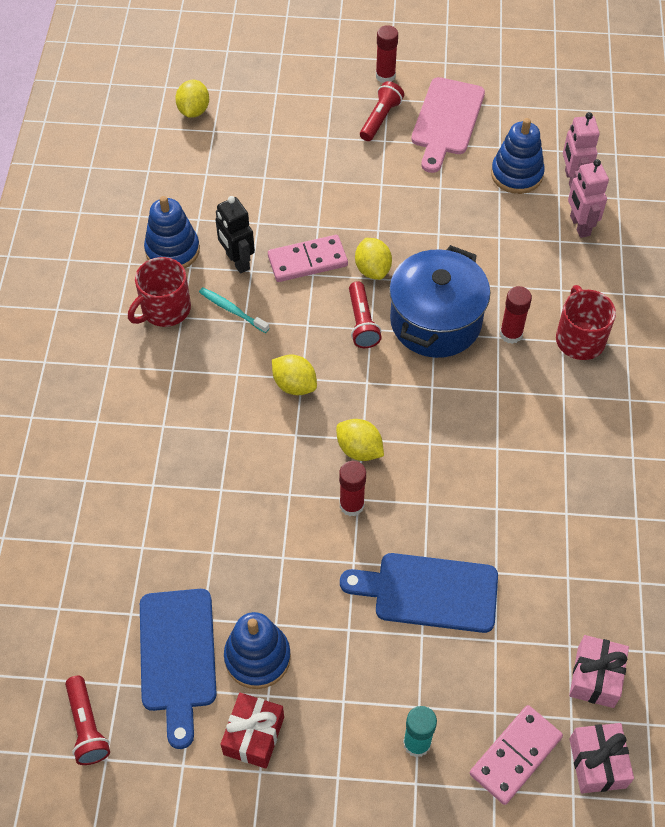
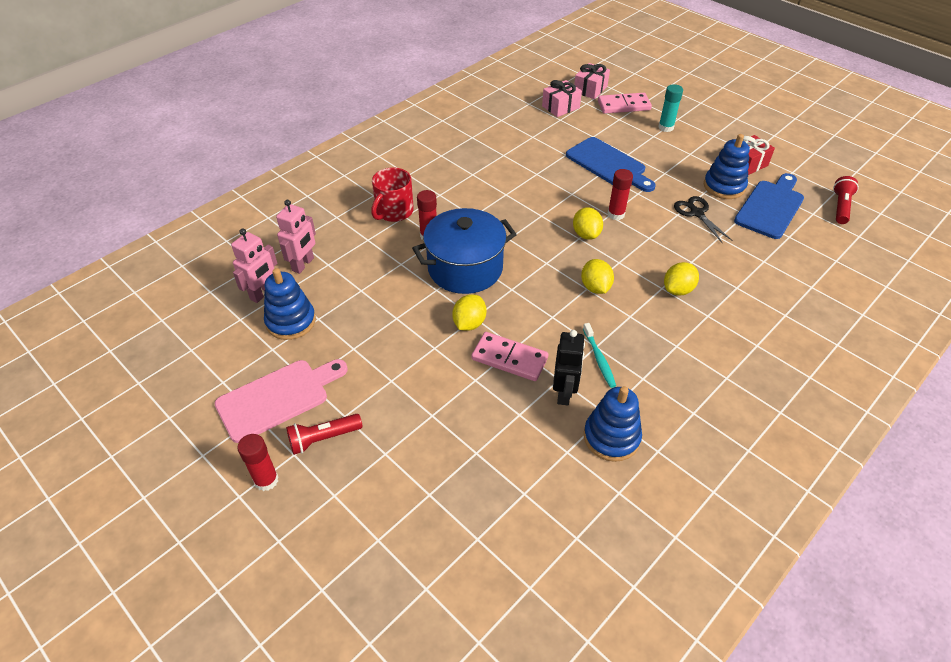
camera: 140 degrees left, 10 degrees down
(165, 309) = (652, 392): red mug -> none
(193, 110) = (476, 580): yellow lemon -> yellow lemon (678, 290)
(262, 576) = (696, 213): none -> black scissors
(362, 322) = (513, 296): red flashlight -> none

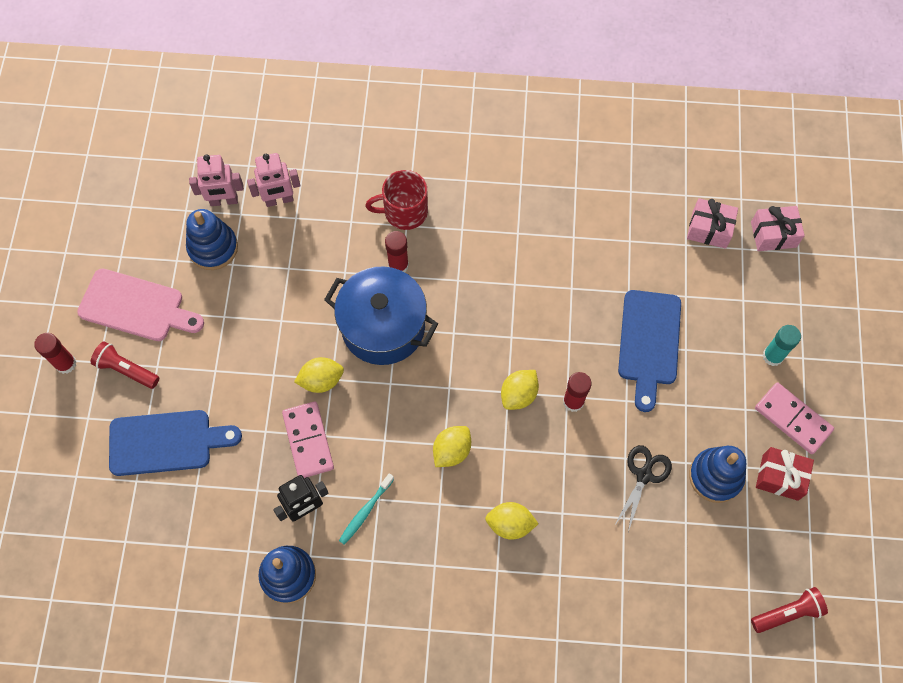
camera: 50 degrees right, 20 degrees up
(623, 105) = (774, 288): pink domino -> pink domino (792, 419)
(770, 207) = (720, 541): blue cutting board -> blue cutting board (166, 442)

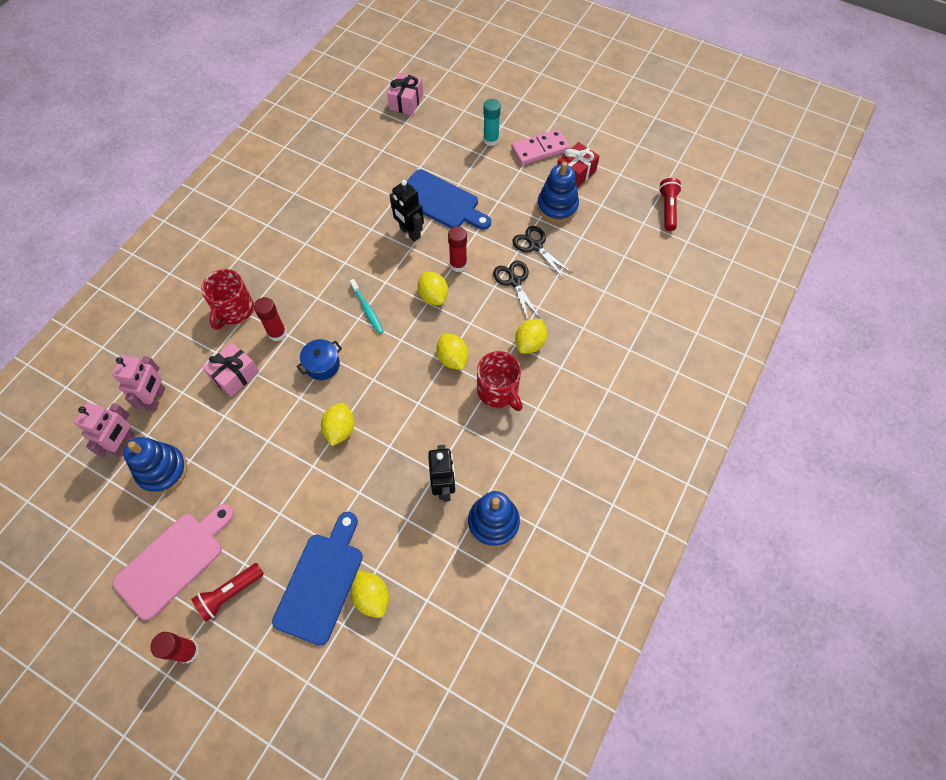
camera: 65 degrees left, 5 degrees down
(170, 494) = (372, 597): none -> yellow lemon
(308, 441) = (386, 460): pink domino -> none
(365, 511) = (469, 440): turquoise toothbrush -> turquoise toothbrush (367, 310)
(383, 327) = (322, 365): blue pot -> blue pot, size x0.46
(436, 516) = (498, 391): none -> red mug
(583, 472) = (514, 281): none -> black scissors
(588, 330) = (410, 233): none -> black robot
(709, 229) = (379, 133): pink gift -> pink gift (235, 375)

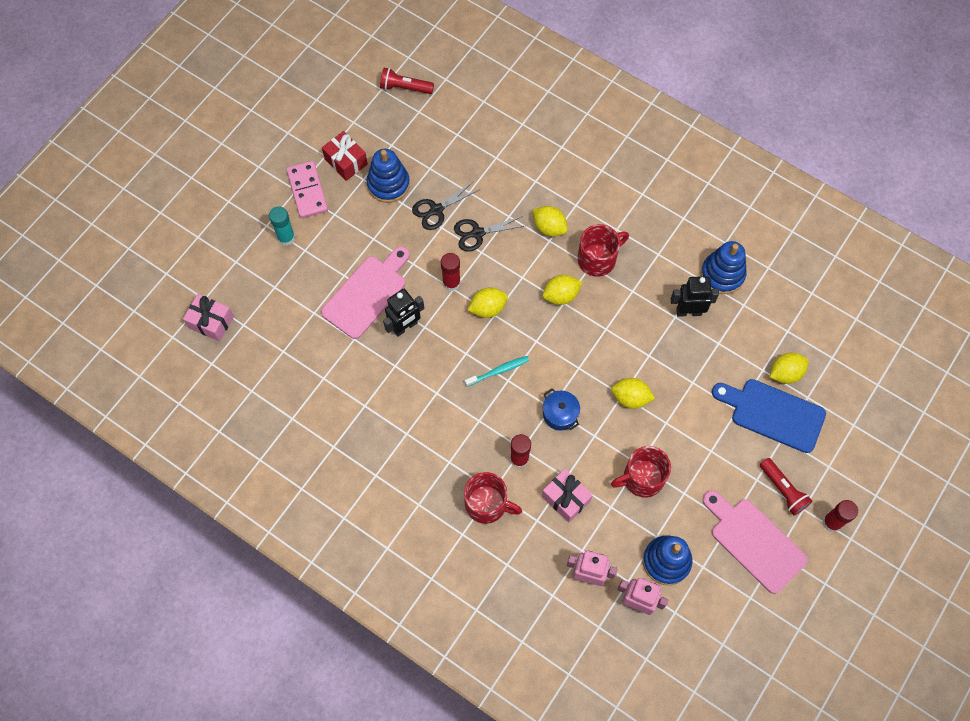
camera: 85 degrees left, 5 degrees up
(252, 444) = (642, 478): none -> red mug
(441, 201) = (367, 294): blue cutting board -> pink cutting board

